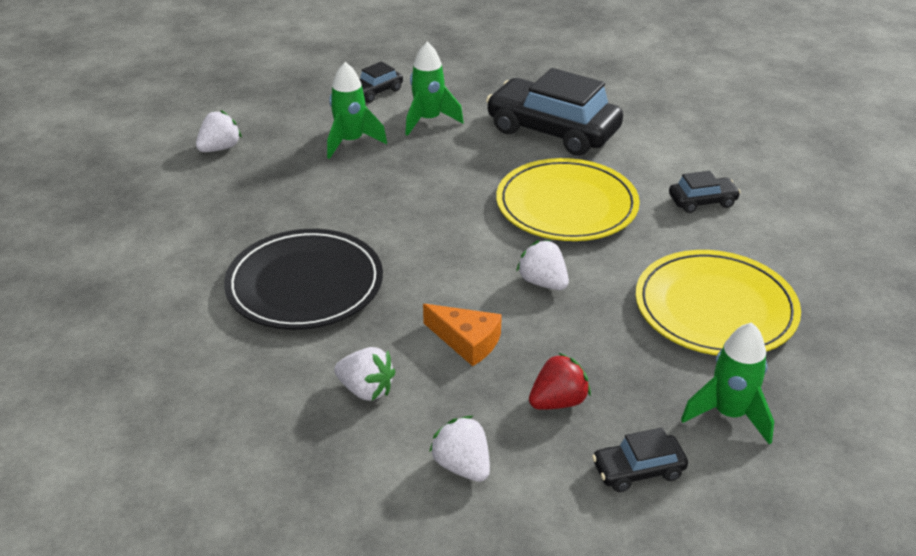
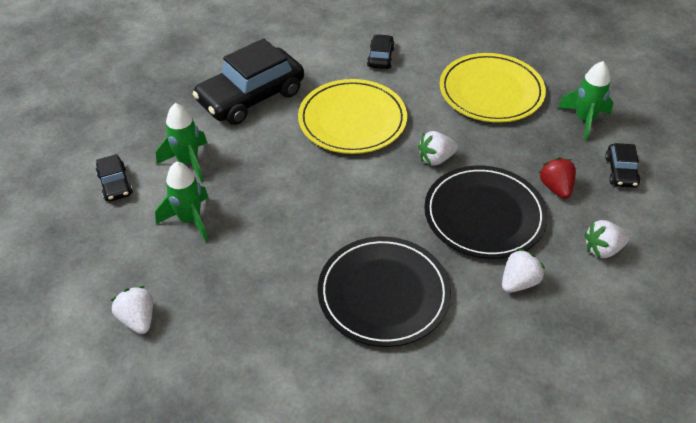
camera: 70 degrees left, 10 degrees up
(467, 341) = (484, 215): orange cheese -> black plate

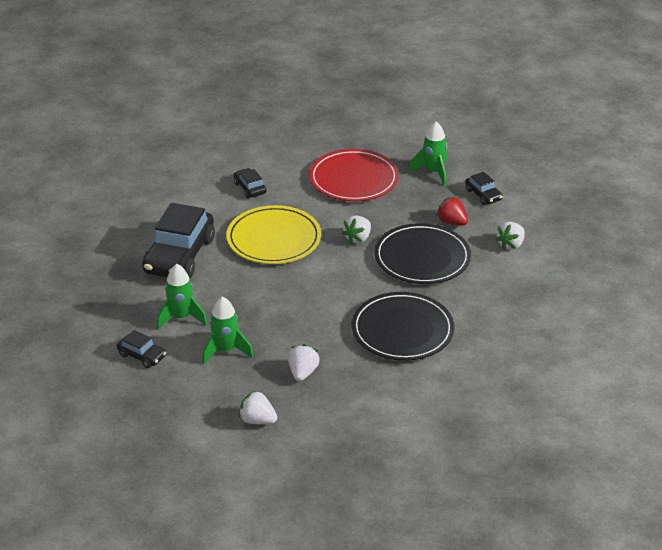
camera: 35 degrees left, 10 degrees down
(491, 91) = (353, 179): yellow plate -> red plate
(519, 282) = (478, 285): white strawberry -> white strawberry (303, 372)

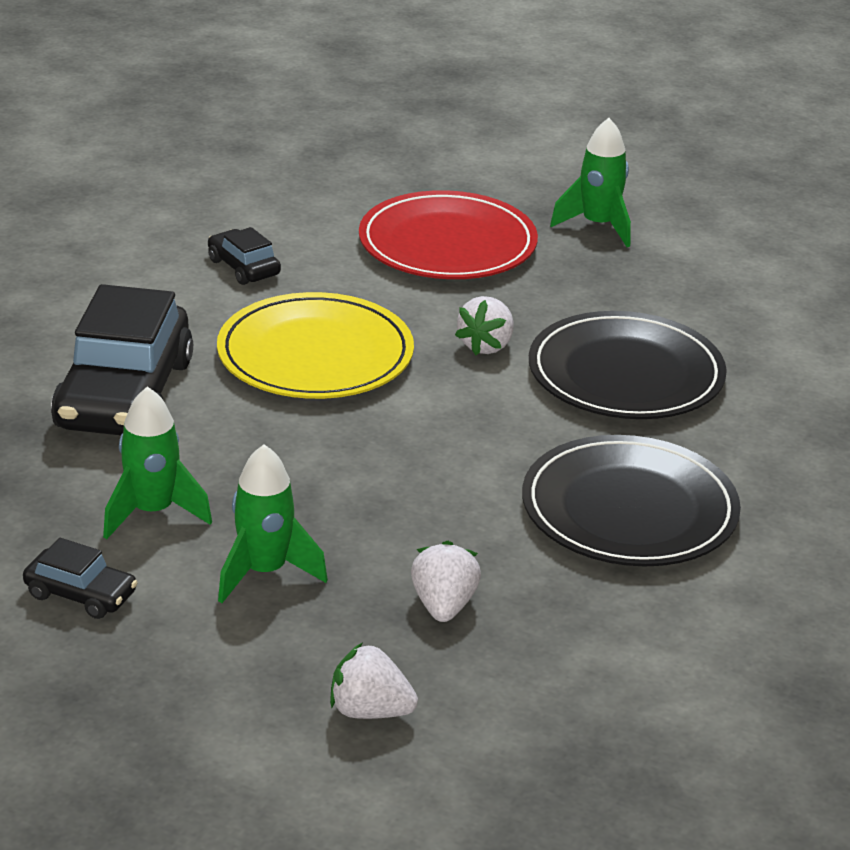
camera: 10 degrees left, 5 degrees down
(452, 222) = (663, 308): red strawberry -> none
(483, 195) = (707, 260): black car -> none
(510, 245) = (791, 343): white strawberry -> none

